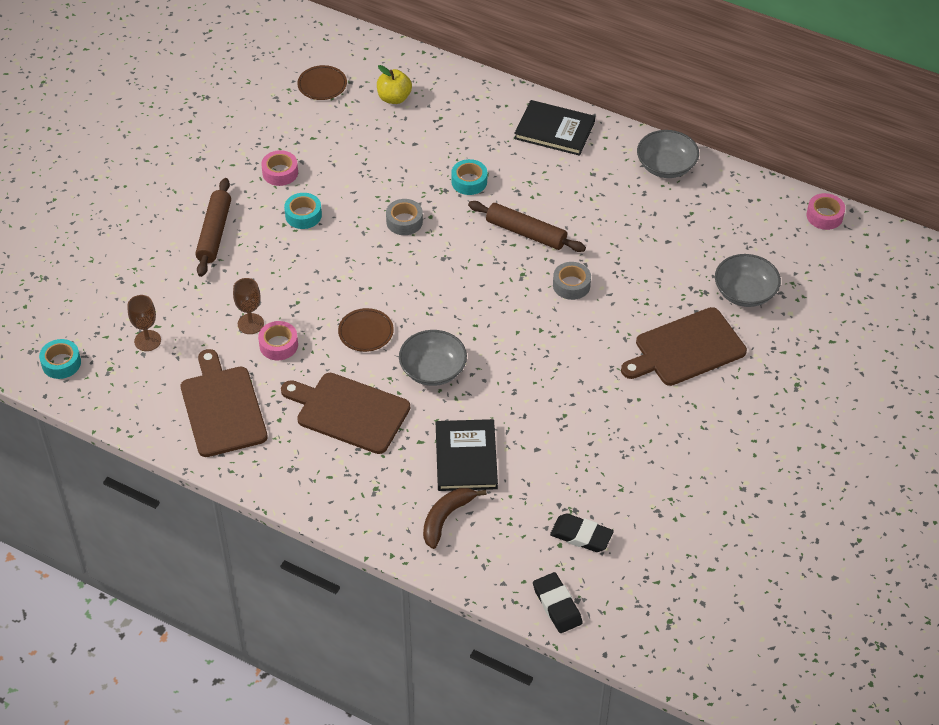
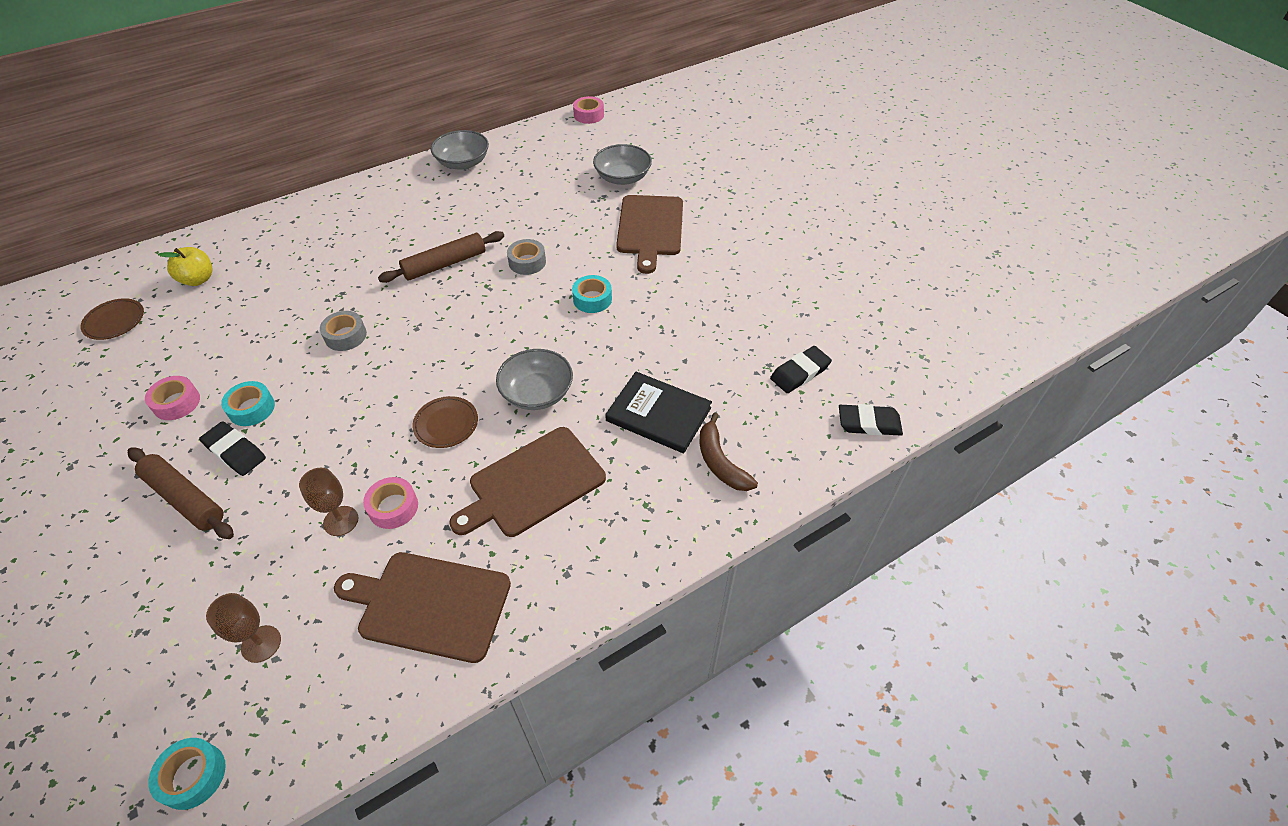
camera: 60 degrees left, 0 degrees up
(264, 232) = (235, 451): none -> black eraser
(469, 181) = (351, 274): turquoise tape -> turquoise tape (592, 299)
(554, 130) = (358, 202): black book -> none

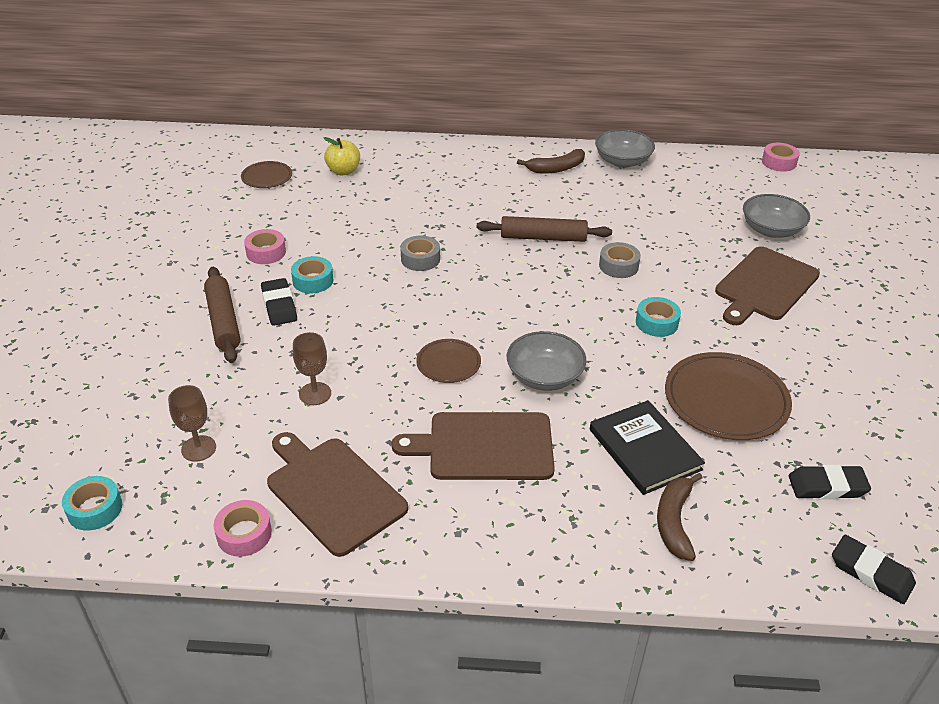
camera: 35 degrees right, 10 degrees down
(393, 507) = (360, 405): pink tape -> pink tape (244, 534)
(409, 192) = (556, 168): none -> brown banana
(688, 340) = (726, 400): none -> brown plate

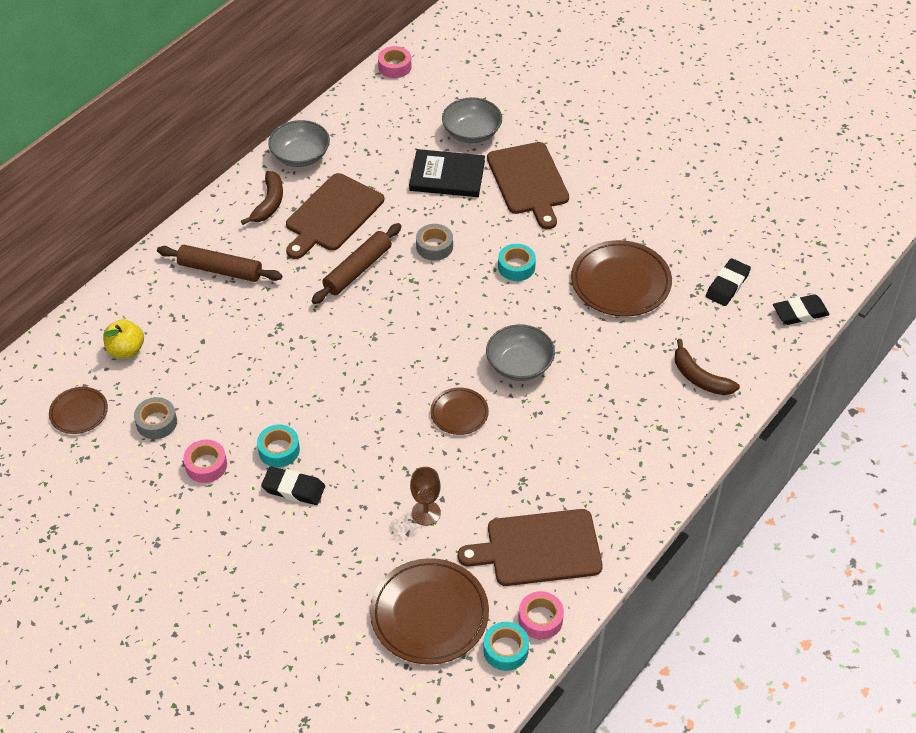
camera: 55 degrees left, 10 degrees up
(95, 509) = (445, 706): turquoise tape -> turquoise tape (505, 650)
(198, 448) = (429, 614): brown goblet -> brown plate
(223, 321) = (281, 536): brown rolling pin -> brown rolling pin (220, 270)
(420, 259) = (314, 363): grey tape -> grey tape (156, 422)
(484, 446) = (561, 438): brown cutting board -> brown cutting board (332, 215)
(644, 449) = (630, 353): black book -> black book (447, 176)

